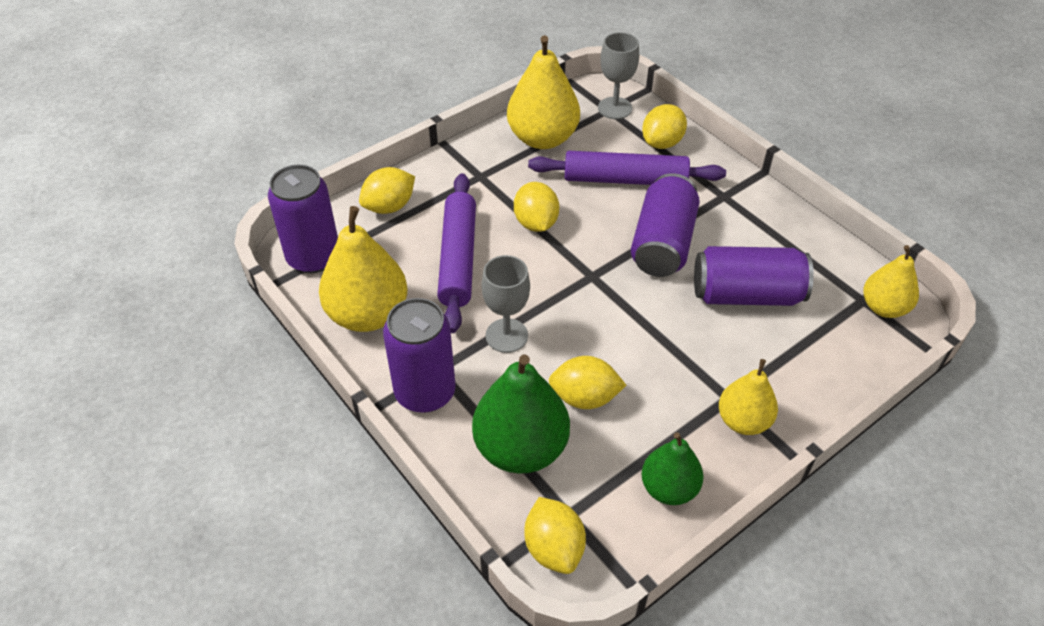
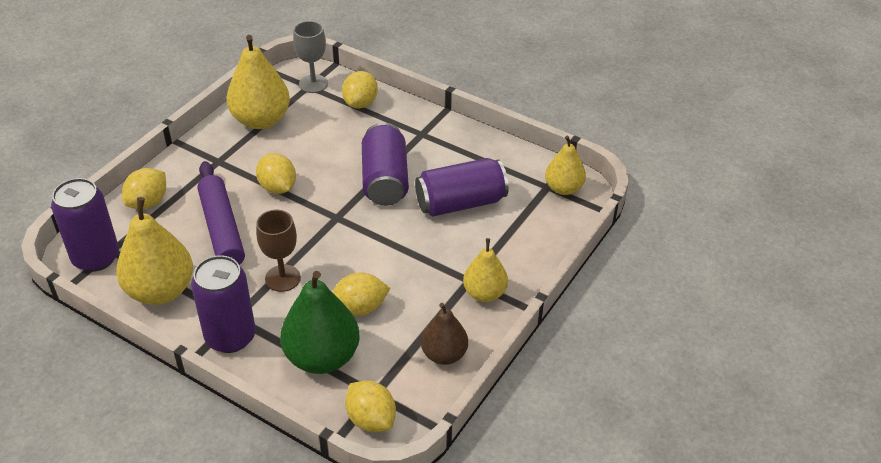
camera: 20 degrees left, 5 degrees down
(506, 335) = (282, 278): grey goblet -> brown goblet
(625, 179) = (339, 138): purple rolling pin -> none
(669, 488) = (444, 354): green pear -> brown pear

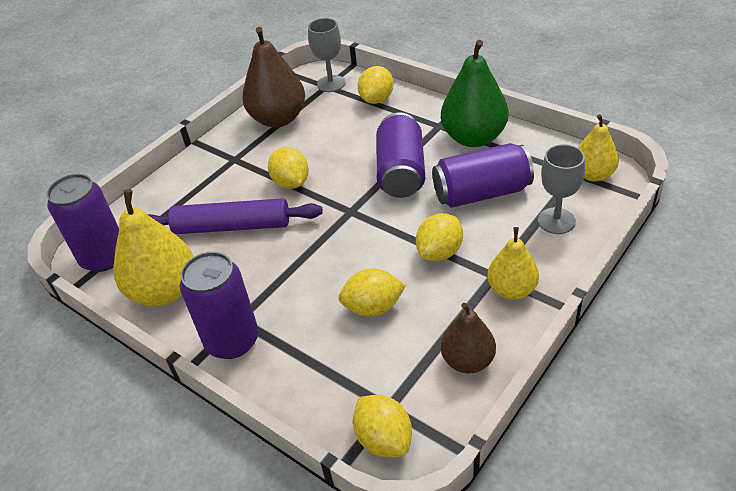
camera: 10 degrees right, 0 degrees up
(148, 202) = (162, 201): yellow lemon -> yellow lemon (440, 252)
(222, 230) = (232, 226): purple rolling pin -> purple rolling pin turned 75 degrees counterclockwise
(261, 120) = (278, 119): yellow pear -> brown pear
(282, 278) = (291, 276): brown goblet -> none
(322, 357) = (330, 364): green pear -> green pear (473, 138)
(527, 231) = (556, 221): none -> grey goblet

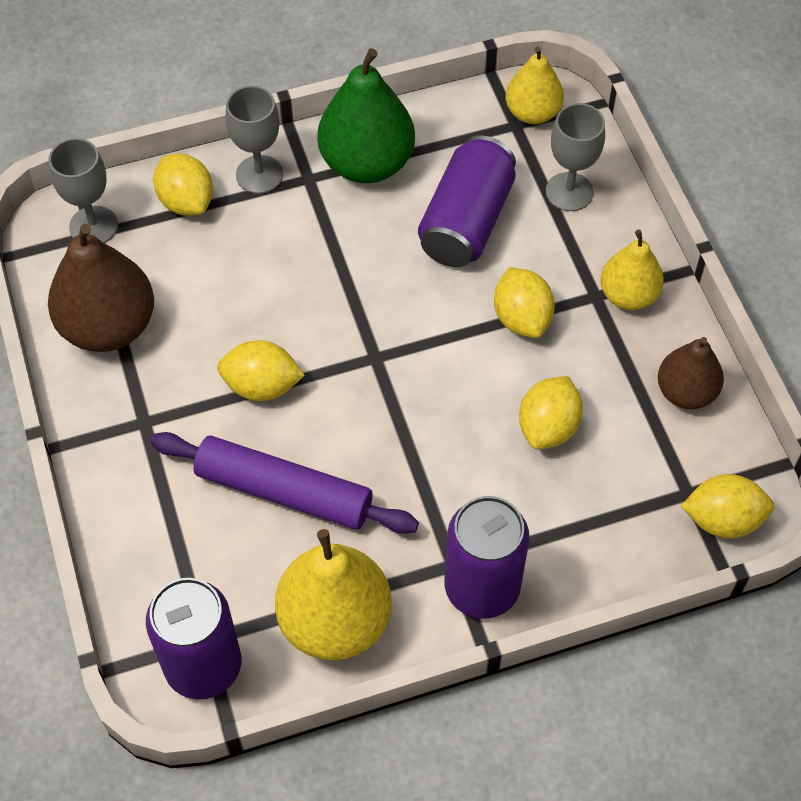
camera: 60 degrees left, 15 degrees up
(232, 226) = (284, 492): purple rolling pin -> purple rolling pin turned 75 degrees clockwise
(401, 172) = (356, 268): purple can -> none
(421, 110) = (259, 174): none -> grey goblet

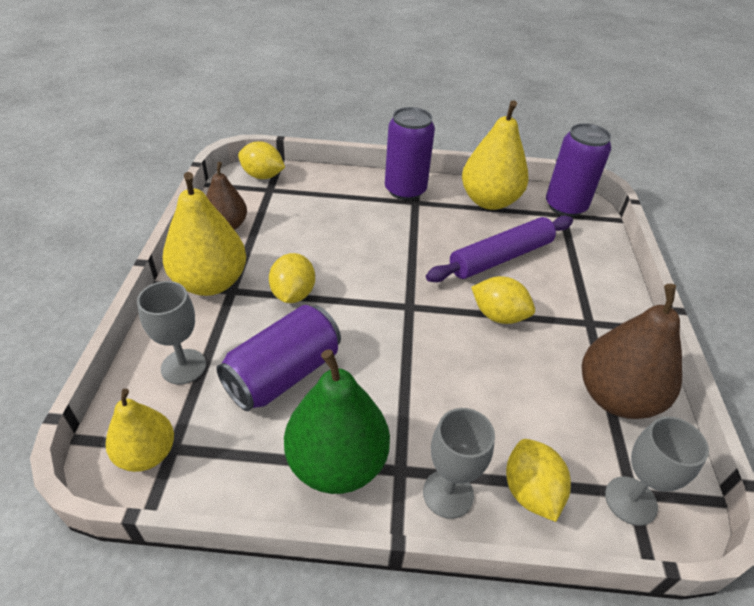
camera: 160 degrees left, 15 degrees down
(284, 492) = (500, 257): purple rolling pin -> purple rolling pin turned 75 degrees counterclockwise
(548, 427) = (321, 236): yellow lemon -> none
(628, 295) = (210, 283): yellow pear -> yellow pear, size x1.63

